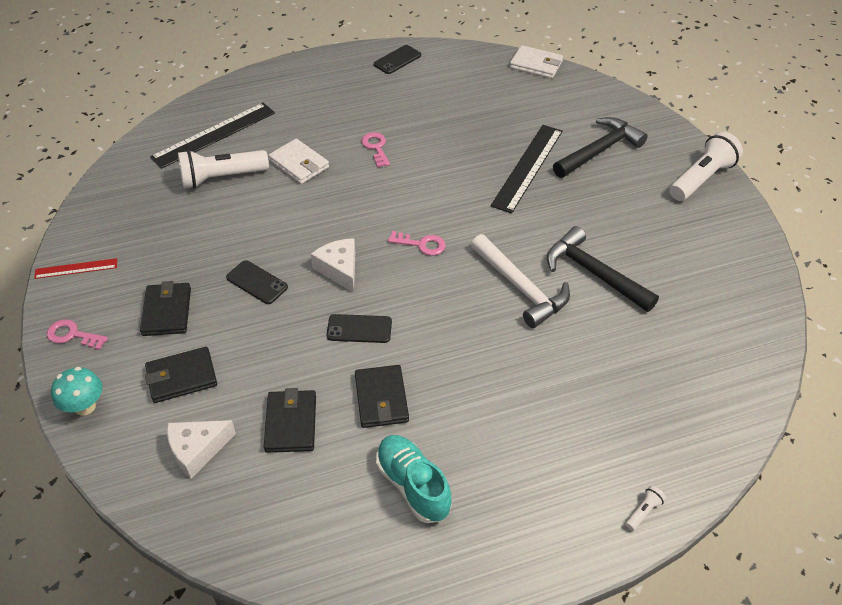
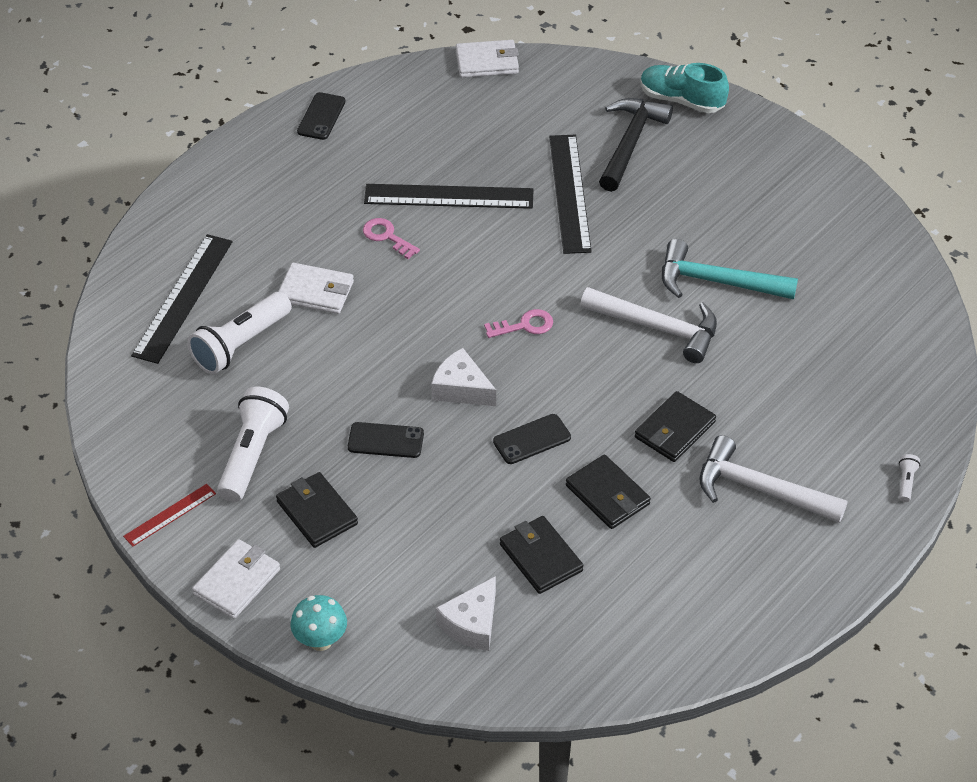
camera: 30 degrees left, 0 degrees up
(72, 335) = (237, 582): pink key -> white wallet
(182, 377) = (394, 567): black wallet -> black wallet (674, 430)
(413, 485) = (697, 556): turquoise shoe -> turquoise shoe (681, 100)
(439, 138) = (448, 197): none -> black ruler
(508, 454) = (760, 489): none -> white hammer
(593, 273) = (716, 282): black hammer -> turquoise hammer
(701, 178) = (753, 134): white flashlight -> white flashlight (252, 454)

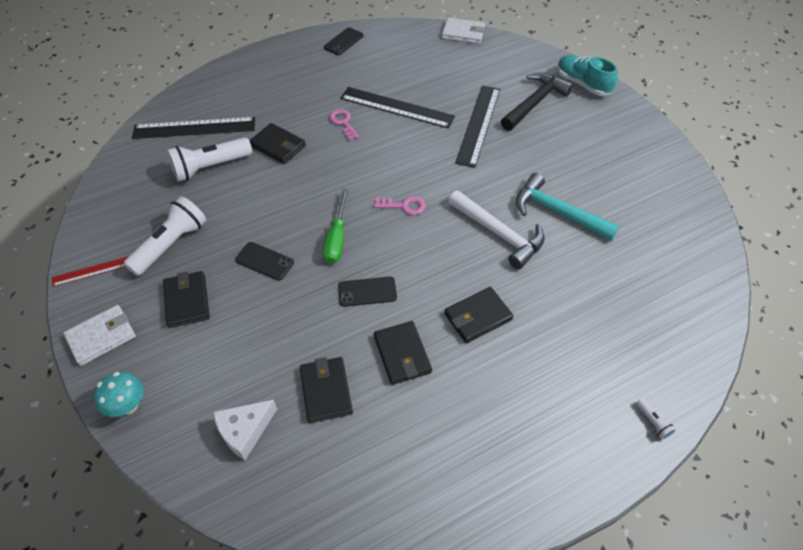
camera: 20 degrees right, 5 degrees up
(183, 297) = (194, 128): black ruler -> black ruler turned 45 degrees clockwise
(315, 292) = (278, 146): white wallet -> black wallet
(461, 389) = (336, 239): white cheese -> green screwdriver
(760, 489) = (525, 389): white hammer -> none
(906, 482) = (653, 422): white flashlight -> white flashlight turned 120 degrees clockwise

